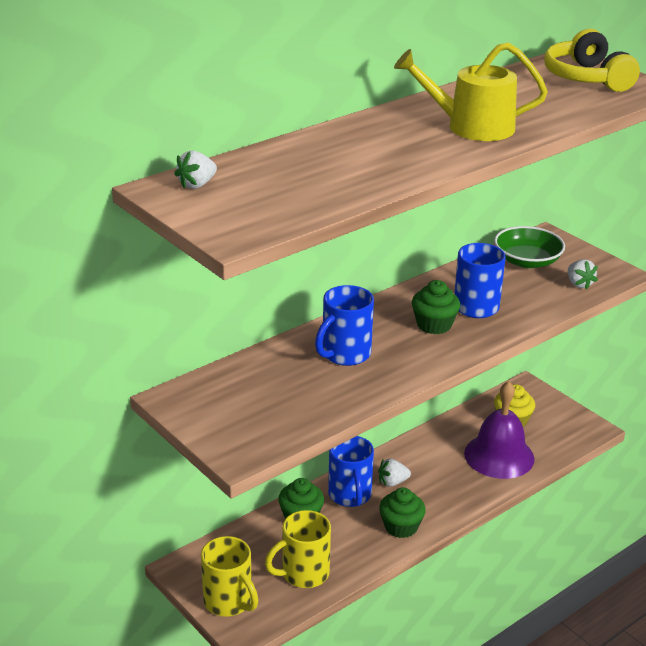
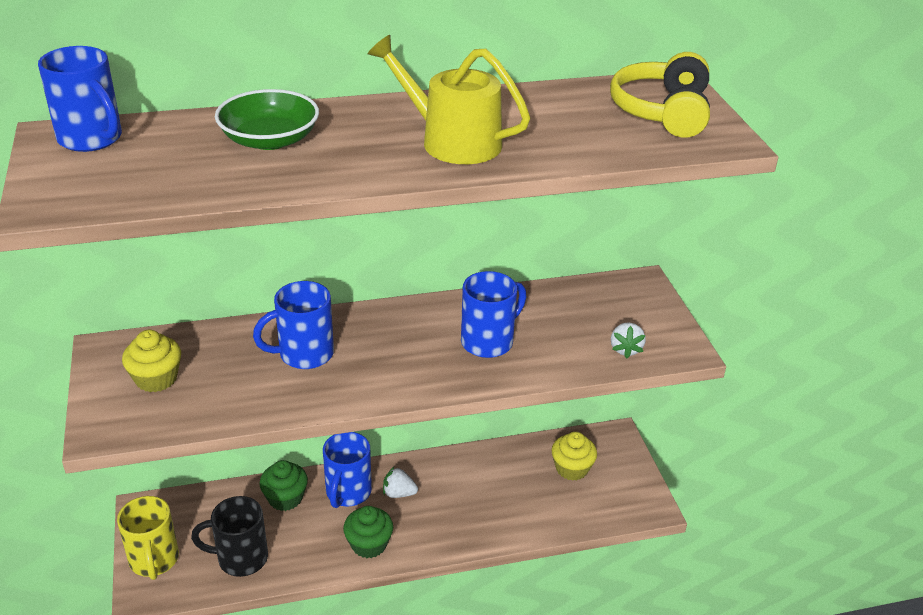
camera: 25 degrees right, 5 degrees up
(197, 185) = (91, 139): white strawberry -> blue mug
(242, 406) = (156, 378): none -> yellow cupcake
(303, 574) = (240, 558): yellow mug -> black mug
(434, 325) = (423, 349): green cupcake -> none
(499, 456) = (527, 503): purple bell -> none
(527, 261) = (592, 305): green bowl -> green bowl (269, 140)

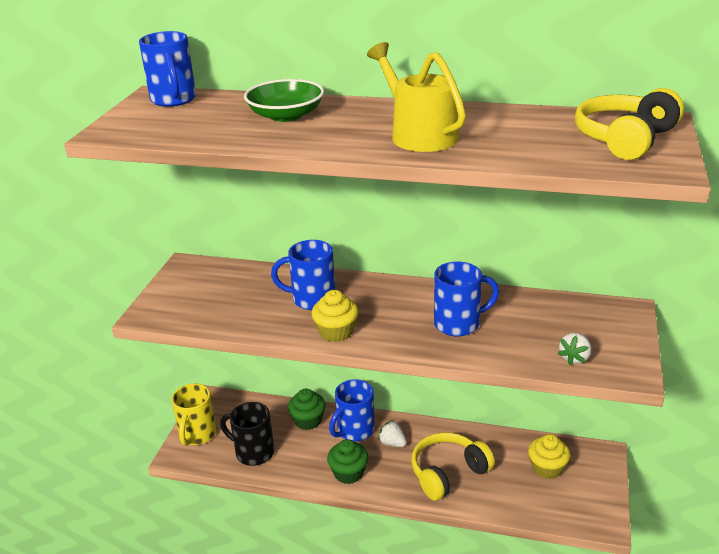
camera: 30 degrees right, 5 degrees down
(156, 378) = (203, 291): yellow cupcake -> yellow cupcake (336, 332)
(476, 507) = (448, 473): none -> yellow headphones

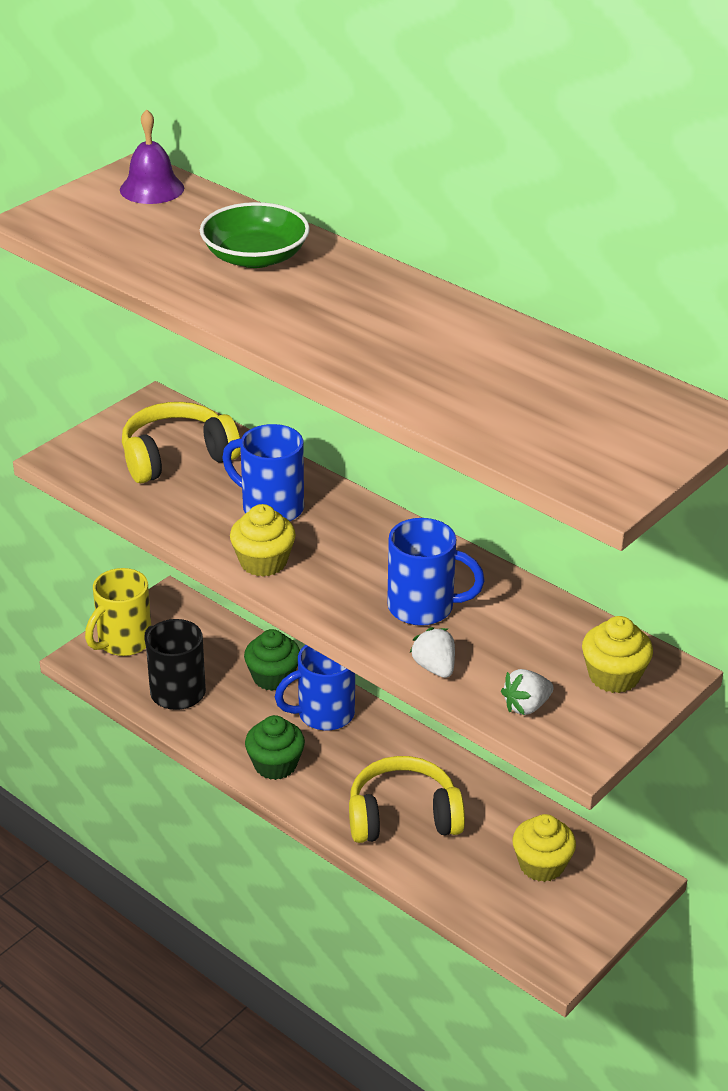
camera: 25 degrees right, 5 degrees up
(173, 100) = (152, 188): blue mug -> purple bell
(392, 443) = (360, 750): white strawberry -> white strawberry (434, 667)
(419, 134) = (377, 339): yellow watering can -> none
(603, 323) = (614, 676): none -> yellow cupcake
(625, 139) = (616, 430): yellow headphones -> yellow headphones (177, 457)

